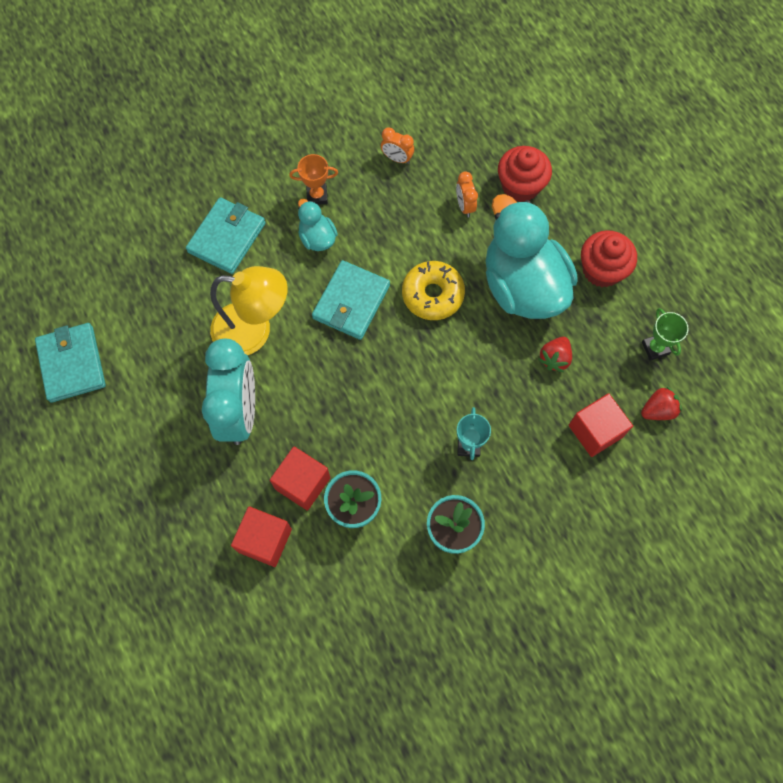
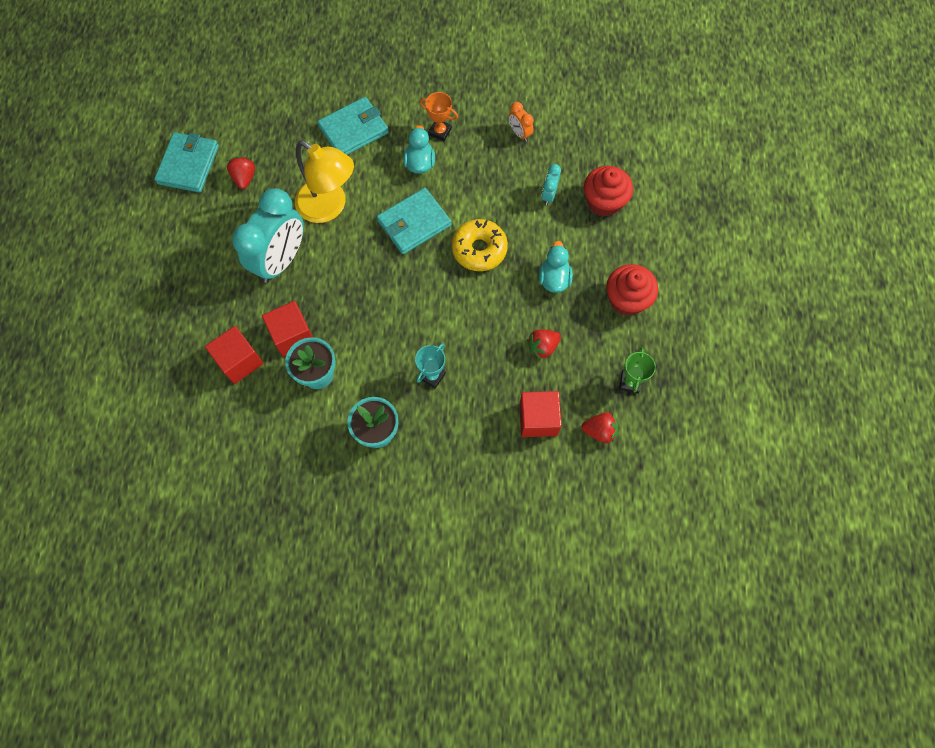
camera: 30 degrees right, 0 degrees up
(143, 347) = (244, 178): none -> red strawberry
(464, 206) = (549, 195): orange clock -> turquoise clock
(522, 286) = (554, 279): turquoise duck -> turquoise duck, size x0.45

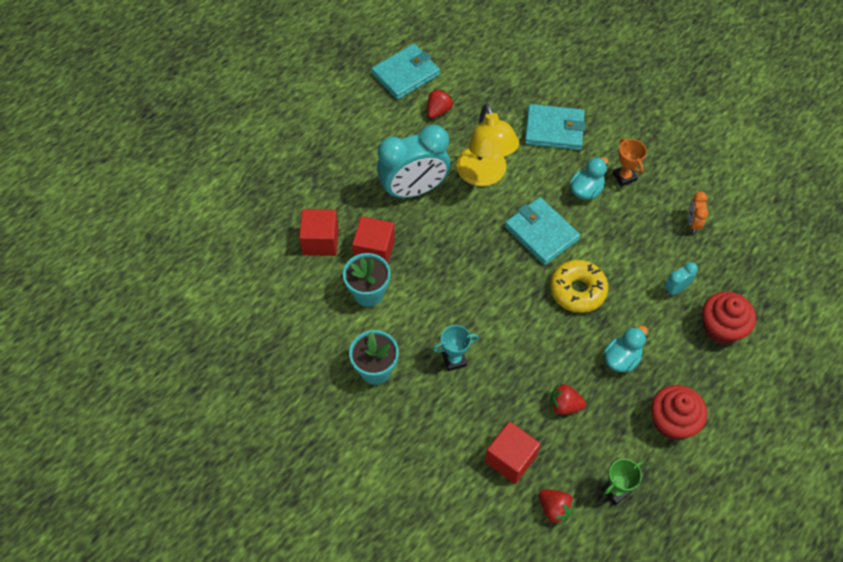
camera: 40 degrees right, 10 degrees down
(414, 223) = (541, 233): turquoise wallet -> turquoise wallet turned 45 degrees clockwise

